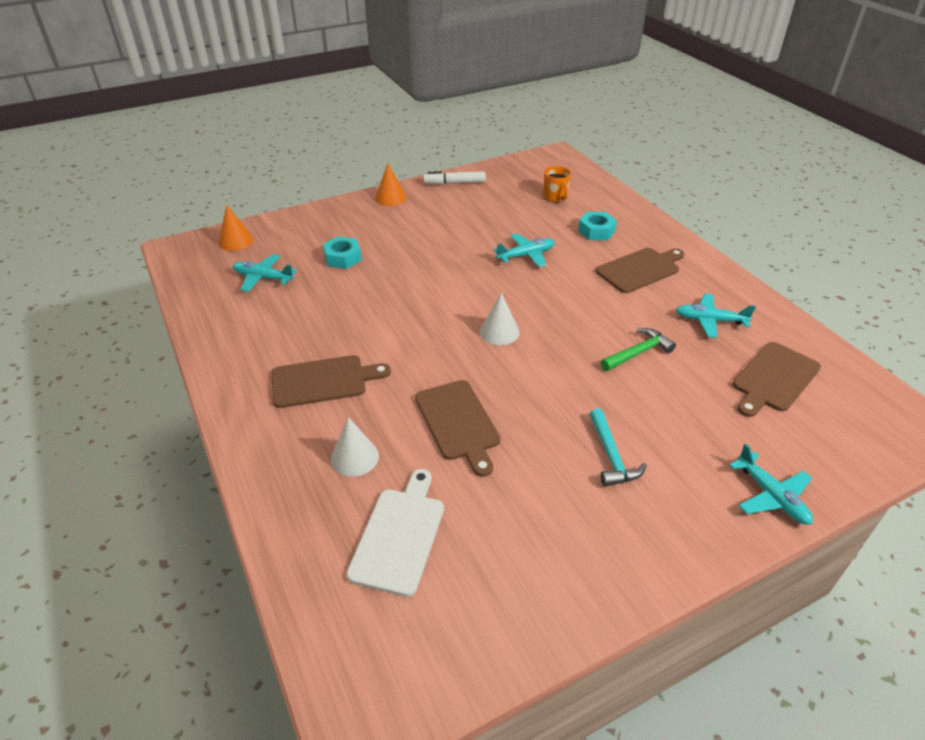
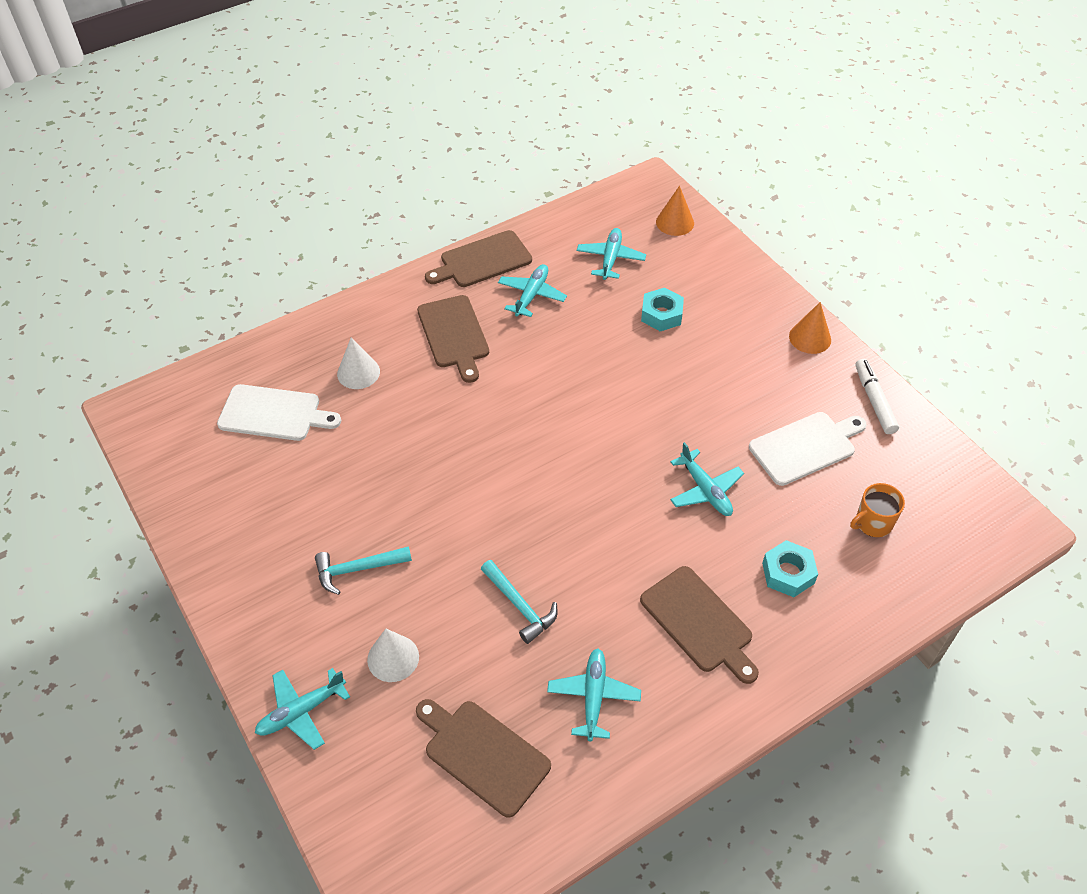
camera: 85 degrees right, 10 degrees up
(289, 327) = (531, 295): none -> turquoise plane
(458, 423) = (401, 442): brown cutting board -> brown cutting board (482, 260)
(491, 212) = (805, 447): none -> white cutting board
(499, 332) = (544, 468): white cone -> white cone (393, 658)
(638, 352) = (520, 606): green hammer -> turquoise hammer

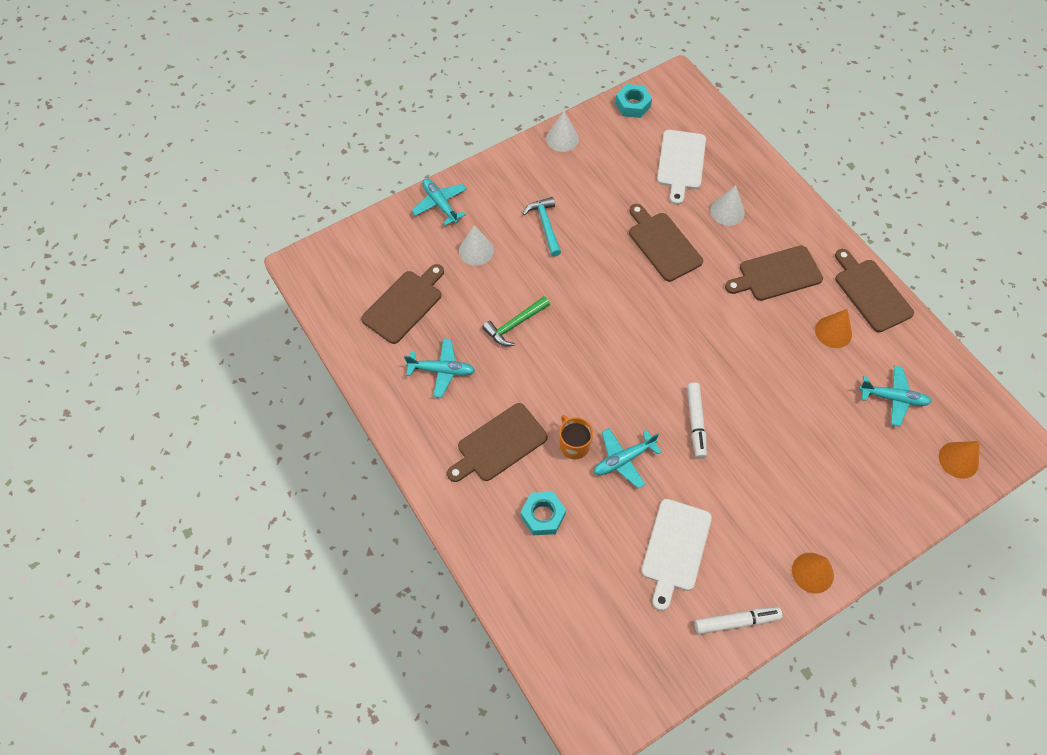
camera: 90 degrees right, 10 degrees up
(204, 547) = (562, 139): none -> white cone
(401, 438) = (663, 244): none -> brown cutting board
(520, 606) = (514, 325): turquoise hammer -> green hammer
(531, 295) = (833, 332): turquoise plane -> orange cone
(651, 420) = (696, 422): none -> white marker
(661, 314) = (824, 439): turquoise nut -> turquoise nut (632, 105)
(805, 447) = (675, 549): white cutting board -> white cutting board turned 45 degrees clockwise
(872, 523) = (594, 594): orange mug -> orange mug (574, 445)

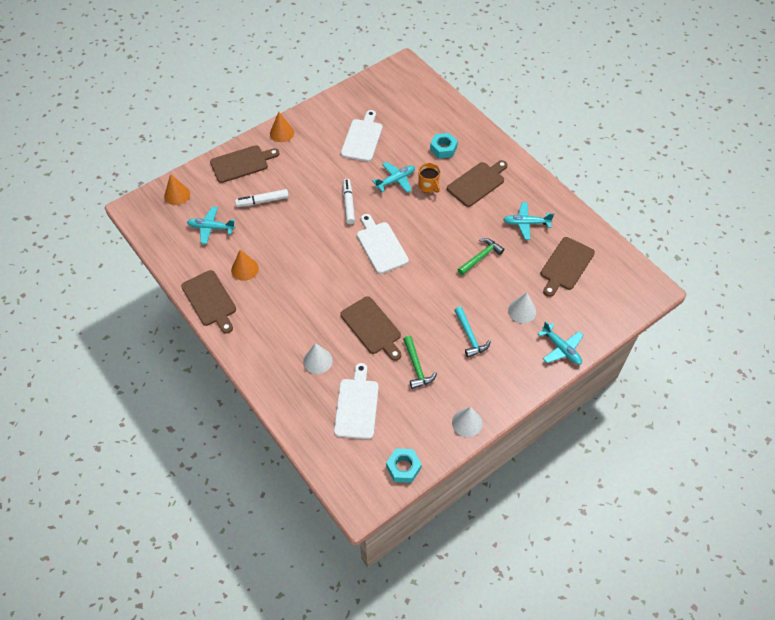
camera: 175 degrees right, 5 degrees down
(612, 196) = (417, 367): none -> green hammer
(649, 352) = (381, 245): none -> white cutting board
(736, 621) = (328, 109): white marker -> white marker (262, 201)
(776, 274) = (282, 309): brown cutting board -> brown cutting board (242, 163)

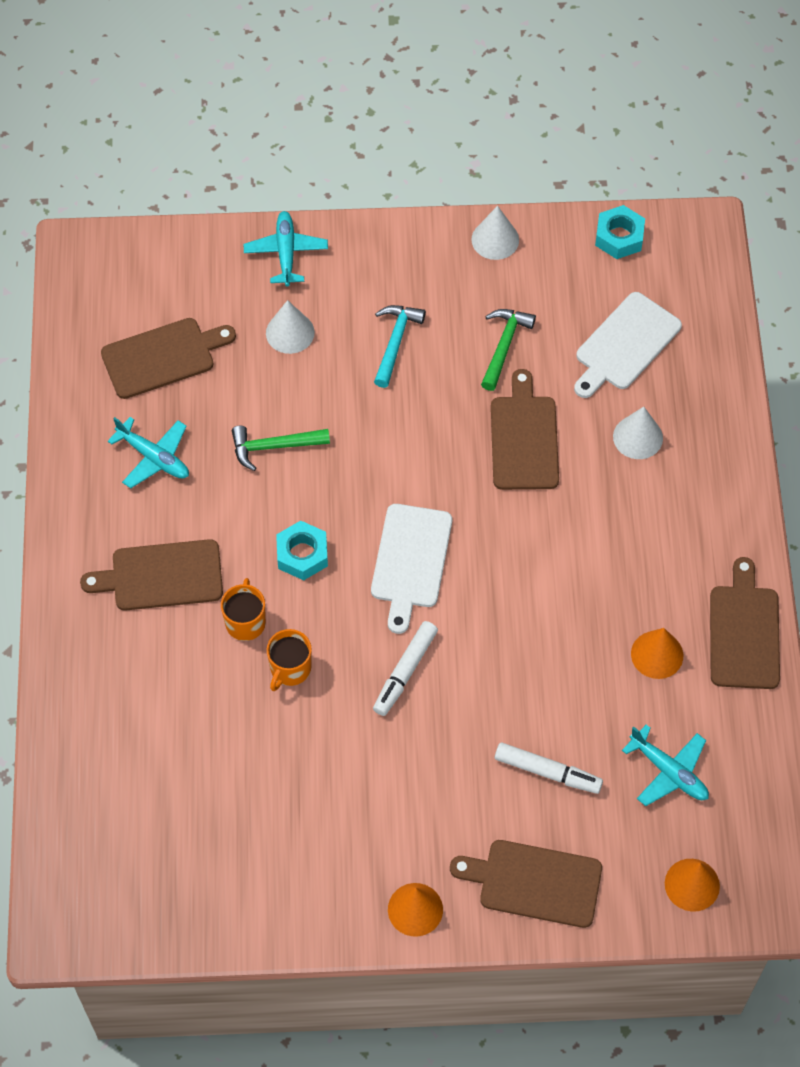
camera: 145 degrees left, 5 degrees up
(362, 138) = (277, 797): white cutting board -> none
(396, 180) = (290, 669): turquoise plane -> orange mug
(443, 148) = (156, 681): turquoise nut -> turquoise nut (302, 554)

